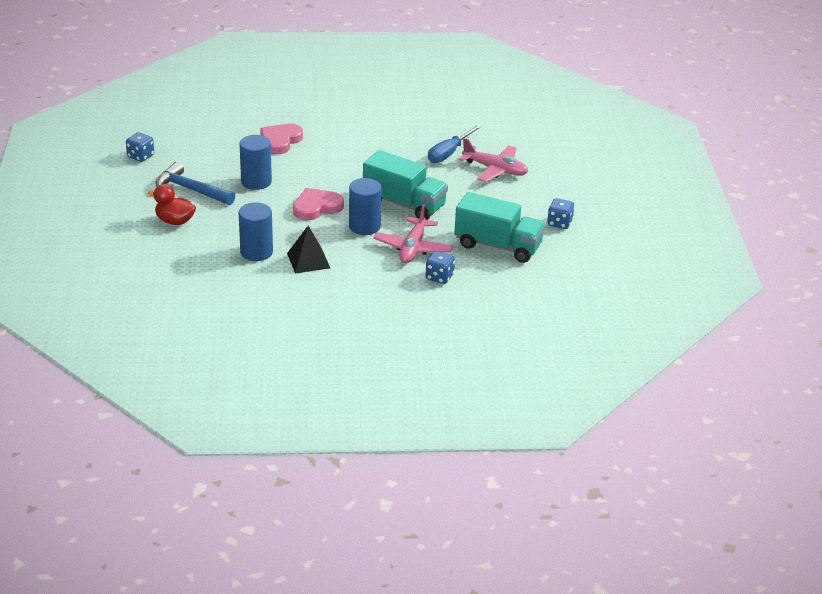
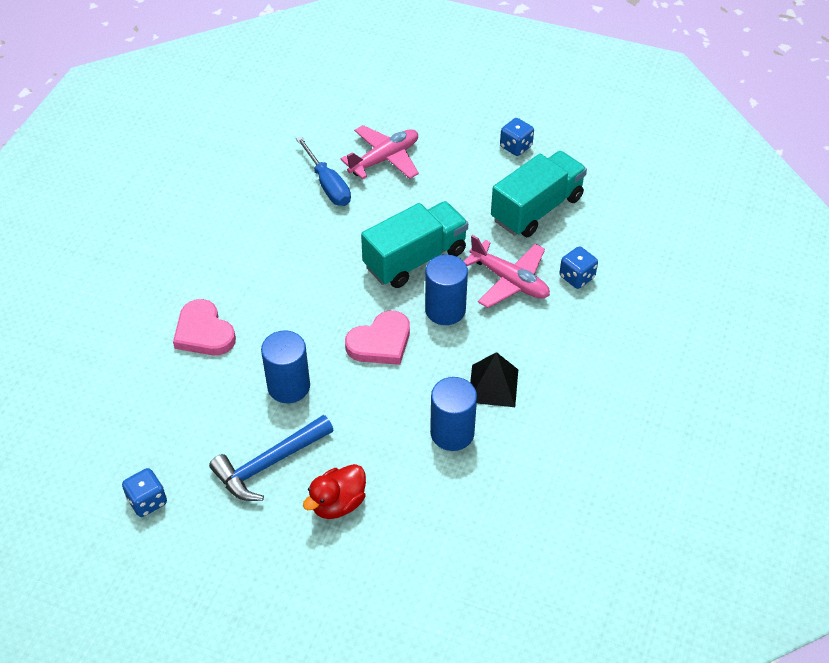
camera: 65 degrees left, 15 degrees up
(317, 207) = (380, 342): pink heart -> pink heart turned 120 degrees counterclockwise

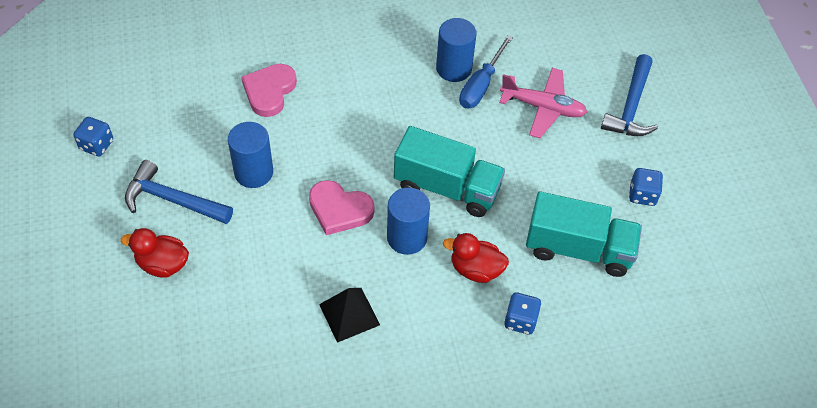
camera: 55 degrees right, 5 degrees up
(428, 108) = (631, 106): none -> blue hammer
(452, 433) = (279, 308): blue cylinder -> blue cylinder (453, 68)
(509, 281) = (475, 269): pink plane -> red duck

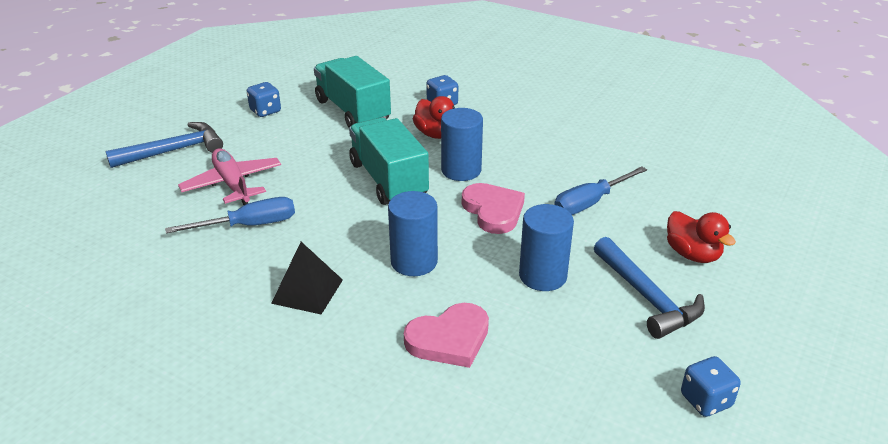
camera: 135 degrees left, 20 degrees down
(275, 271) = (590, 203): none -> blue screwdriver
(349, 314) = (556, 156): black pyramid -> black pyramid (307, 291)
(453, 68) = (248, 251): blue cylinder -> blue cylinder (414, 262)

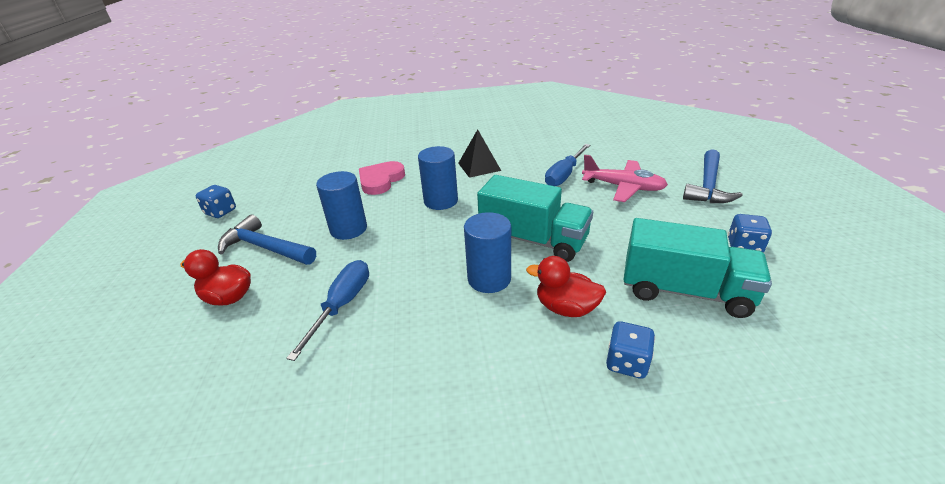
camera: 145 degrees right, 0 degrees up
(493, 211) = (422, 256): pink heart -> none

